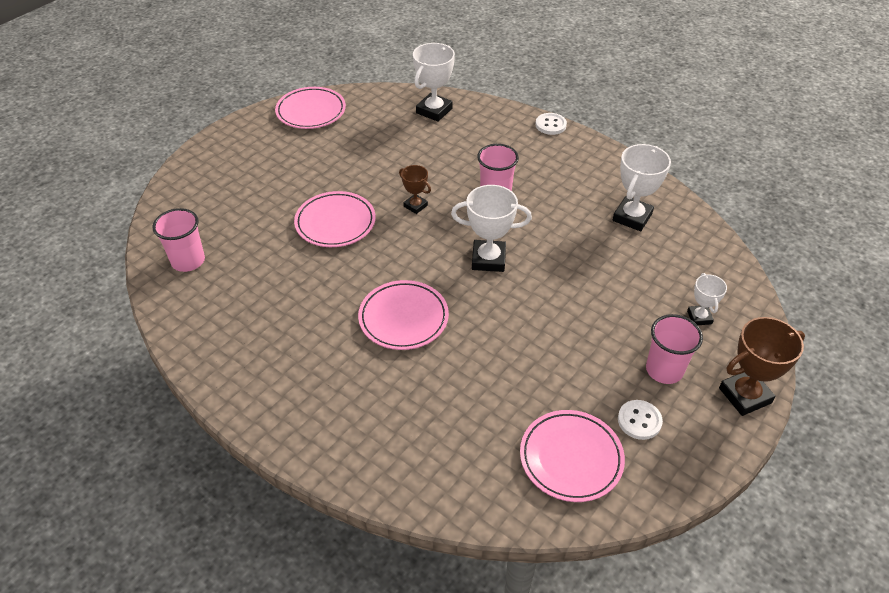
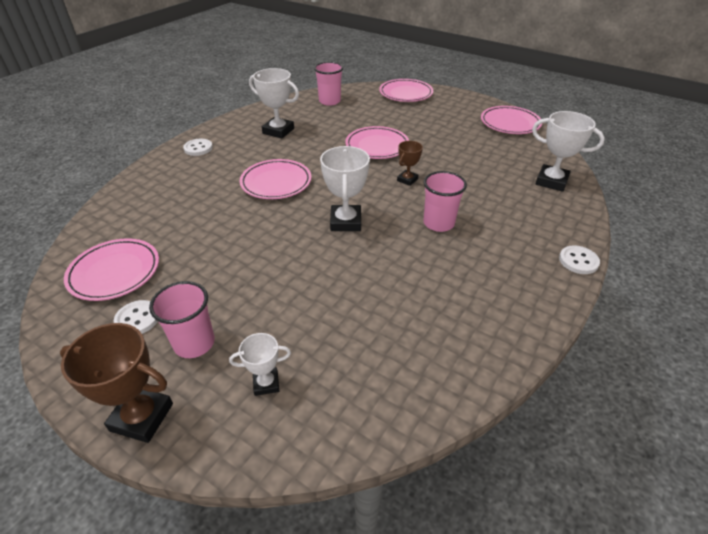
camera: 85 degrees right, 5 degrees down
(196, 182) = (405, 94): none -> pink plate
(293, 412) = (198, 148): none -> white button
(632, 217) = (432, 329): white trophy -> white trophy (278, 131)
(745, 395) = (142, 417): brown trophy -> brown trophy turned 45 degrees counterclockwise

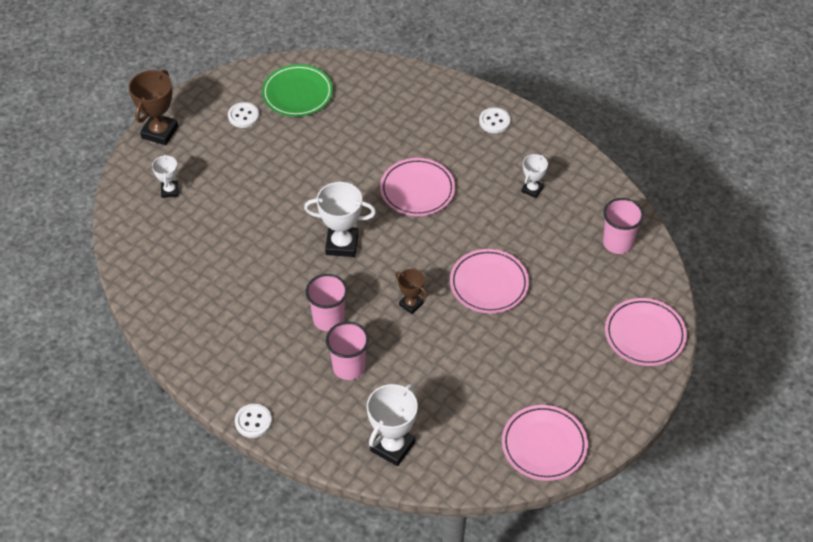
camera: 95 degrees right, 10 degrees up
(115, 272) = (297, 94): pink plate -> green plate
(194, 343) = (213, 150): pink cup -> pink cup (349, 367)
(278, 131) = (532, 189): white trophy -> white trophy, size x0.58

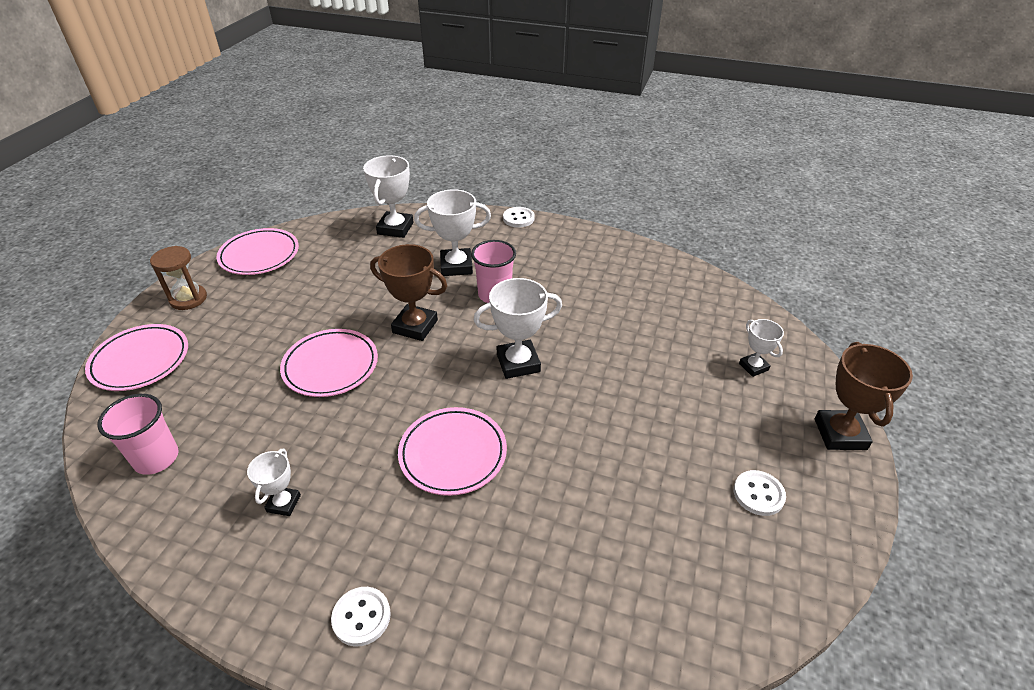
camera: 160 degrees right, 10 degrees down
(297, 94) = (713, 562): green plate -> none
(349, 367) = (456, 266): pink cup -> white trophy
(411, 304) = (415, 326): brown trophy -> brown trophy, size x1.73
(612, 399) = (188, 299): none -> brown hourglass

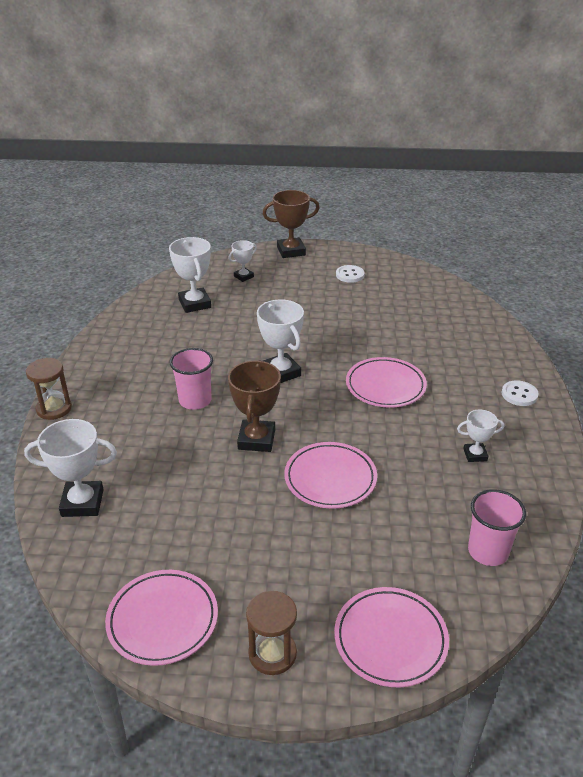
camera: 105 degrees left, 5 degrees down
(456, 266) = (153, 435): white trophy -> white trophy (194, 304)
(518, 218) = (54, 409): white button -> brown hourglass

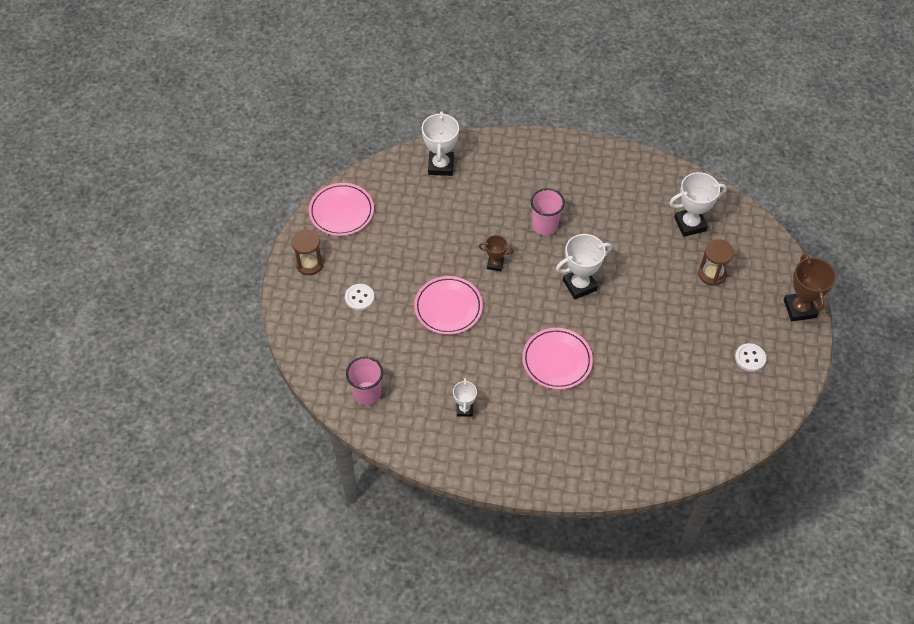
camera: 95 degrees right, 20 degrees up
(54, 409) = (540, 139): brown hourglass -> brown hourglass (712, 274)
(243, 276) = (742, 264): white trophy -> none
(256, 439) = (495, 264): brown trophy -> brown trophy, size x0.58
(390, 639) = (308, 324): pink plate -> none
(519, 394) = (539, 464): white button -> white button (359, 298)

